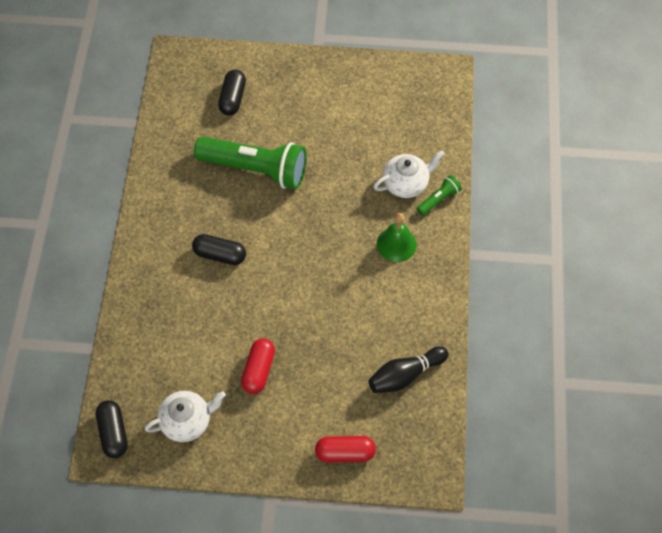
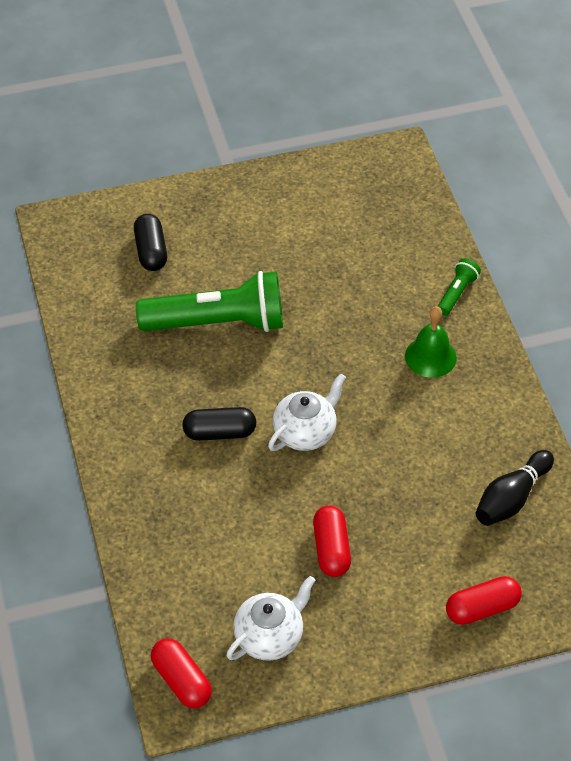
camera: 20 degrees left, 10 degrees down
(113, 433) = (181, 680): black capsule -> red capsule
(406, 184) = (409, 287): white teapot -> white teapot (305, 432)

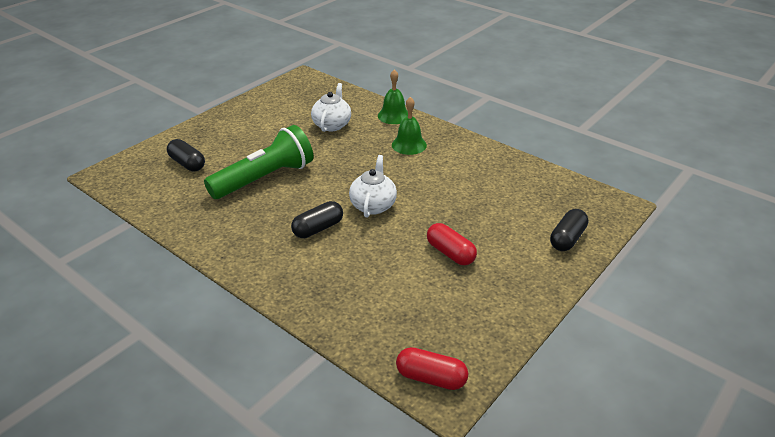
camera: 35 degrees left, 15 degrees down
(270, 636) = (463, 318): white teapot -> white teapot (332, 125)
(457, 293) = (394, 116): green flashlight -> green bell
(482, 608) = (567, 239): red capsule -> black capsule
(511, 498) = (522, 184): black bowling pin -> none

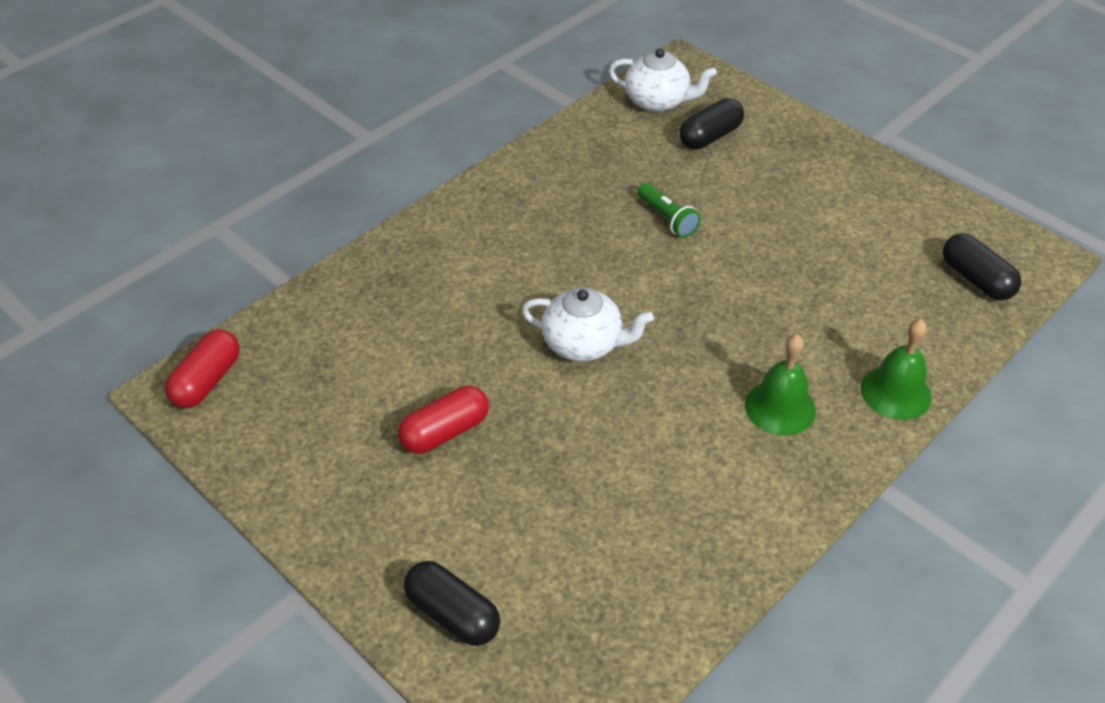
camera: 95 degrees right, 10 degrees up
(265, 178) = (667, 219): green flashlight -> green flashlight, size x0.44
(318, 228) = (530, 278): black capsule -> black capsule (976, 279)
(332, 125) = (846, 298): white teapot -> white teapot (658, 101)

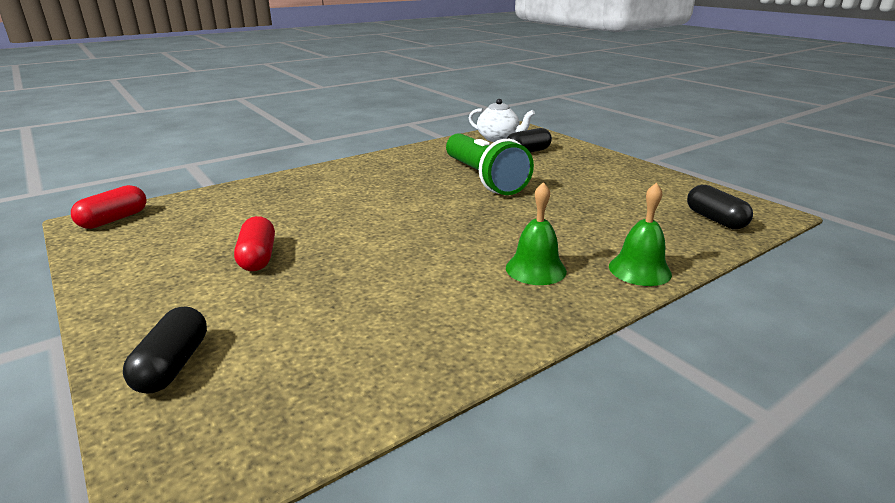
camera: 10 degrees right, 20 degrees down
(445, 432) = (258, 257): red capsule -> red capsule turned 75 degrees counterclockwise
(452, 614) = (173, 365): black capsule -> black capsule turned 45 degrees clockwise
(583, 344) = (393, 225): white teapot -> none
(667, 219) = (484, 179): green flashlight -> green flashlight, size x2.28

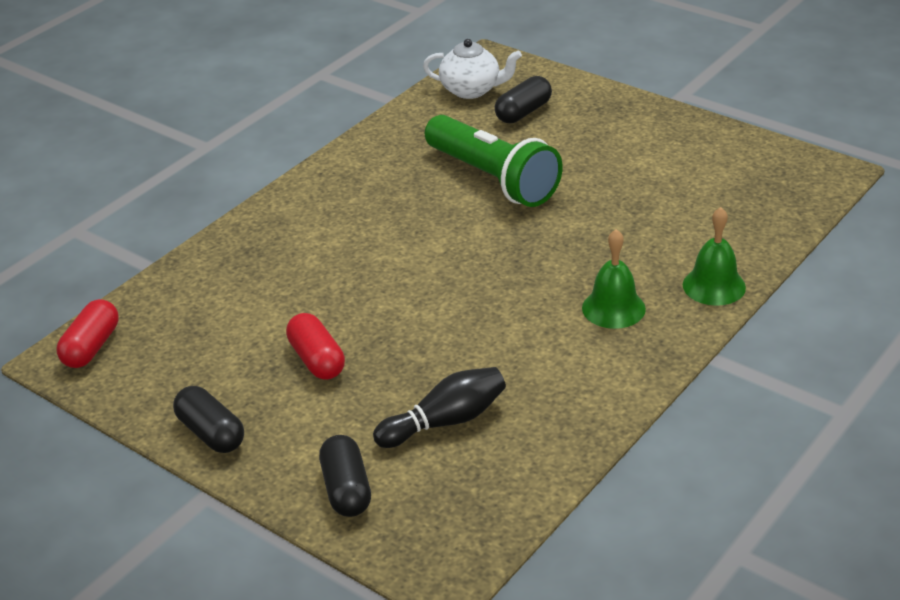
camera: 15 degrees left, 10 degrees up
(319, 326) = (445, 421): none -> black bowling pin
(715, 219) = (775, 195): black capsule -> black capsule (211, 433)

